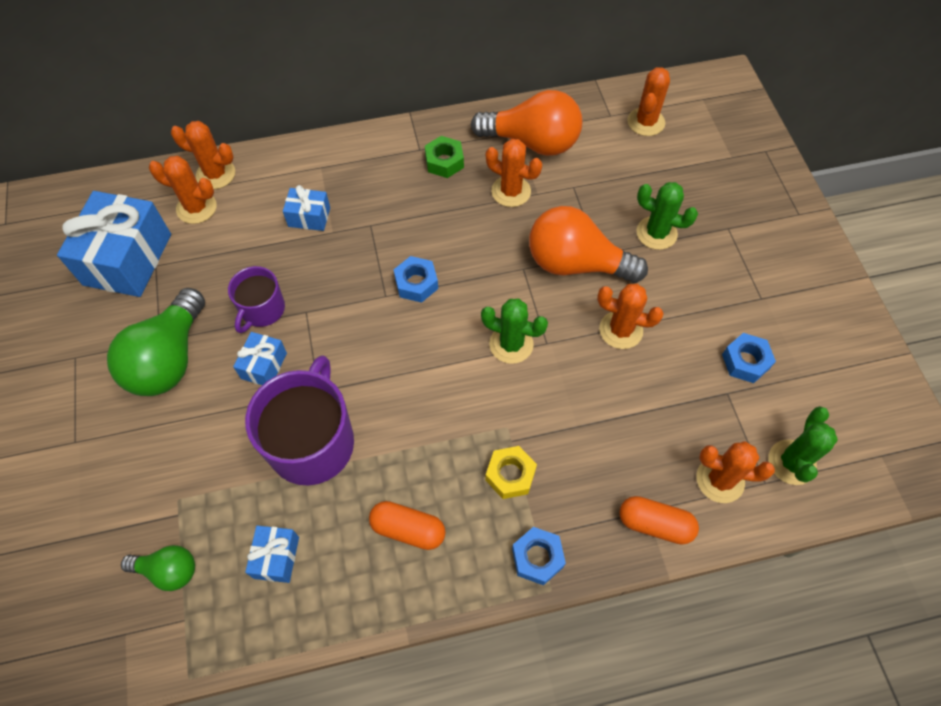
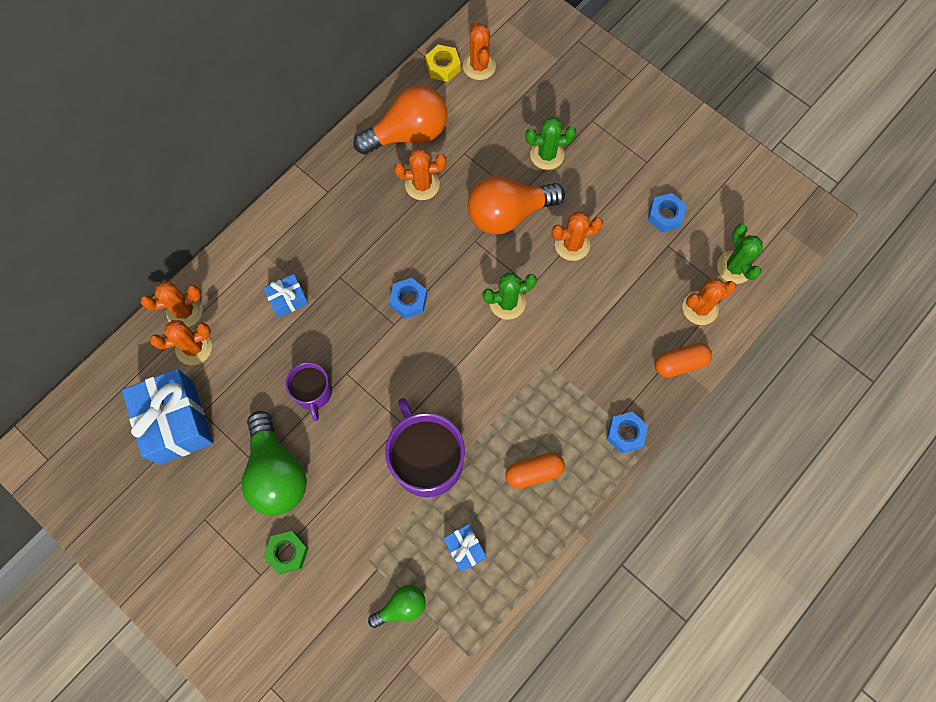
camera: 35 degrees left, 10 degrees up
(264, 366) = (349, 431): blue gift -> none
(444, 162) = (355, 190): green nut -> green nut (287, 553)
(510, 475) = (571, 393): yellow nut -> yellow nut (443, 67)

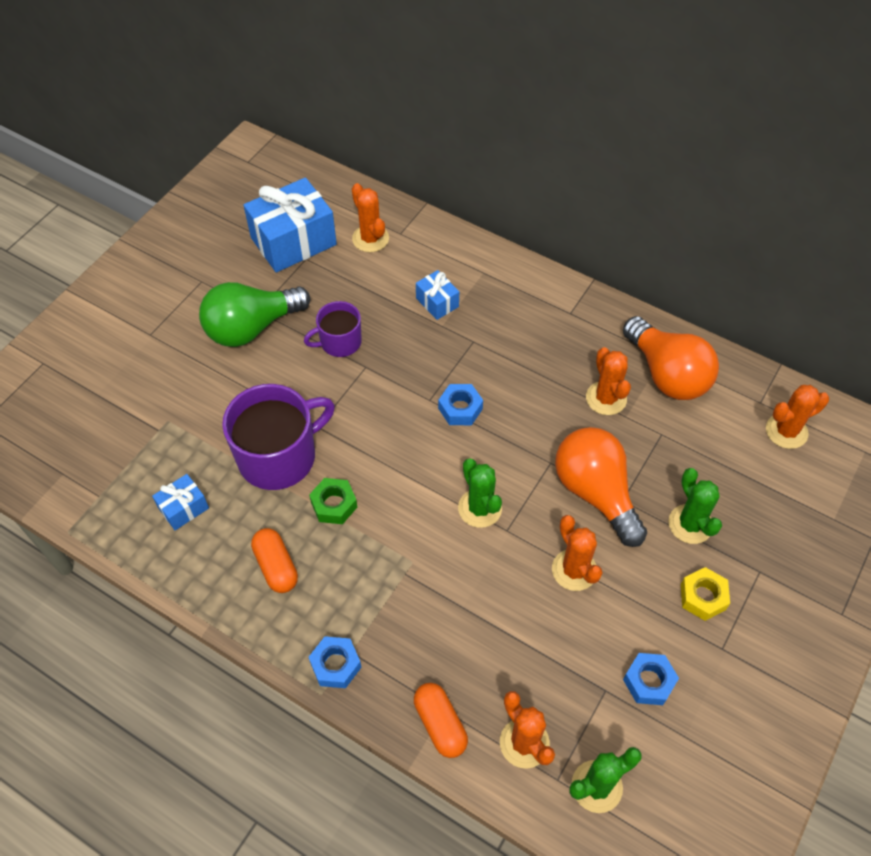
camera: 80 degrees right, 15 degrees down
(184, 311) = (407, 224): orange cactus -> none
(287, 553) = (172, 352): green nut -> green nut (334, 505)
(401, 607) = (120, 459): green light bulb -> none
(443, 67) = (769, 394): yellow nut -> yellow nut (702, 597)

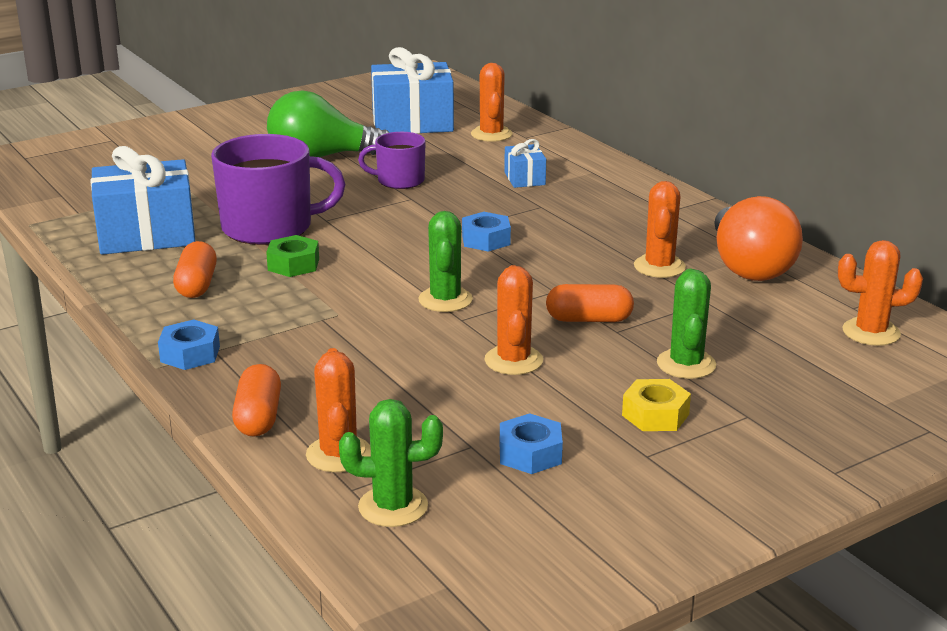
camera: 25 degrees right, 30 degrees down
(184, 508) = (147, 235): blue gift -> blue gift, size x2.05
(595, 492) = (589, 319): orange light bulb -> orange capsule

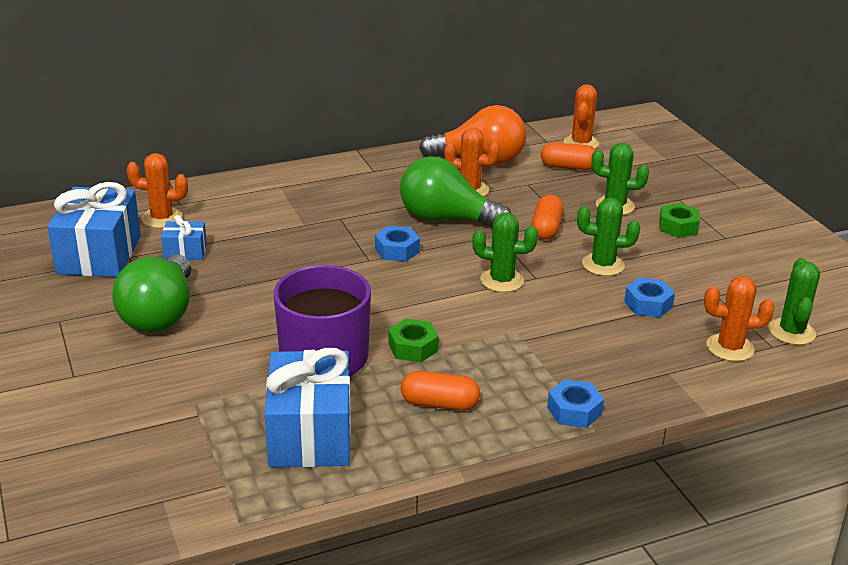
camera: 80 degrees left, 5 degrees up
(258, 417) = (679, 380): orange capsule -> orange capsule (568, 167)
(399, 180) = (247, 276): purple mug -> none
(513, 360) = (603, 265): orange cactus -> green cactus
(524, 178) = (278, 217): blue gift -> blue gift (185, 251)
(530, 454) = (725, 275): blue nut -> blue nut (648, 304)
(574, 259) = (446, 219): none -> green light bulb
(655, 415) = (678, 227): yellow nut -> green nut

